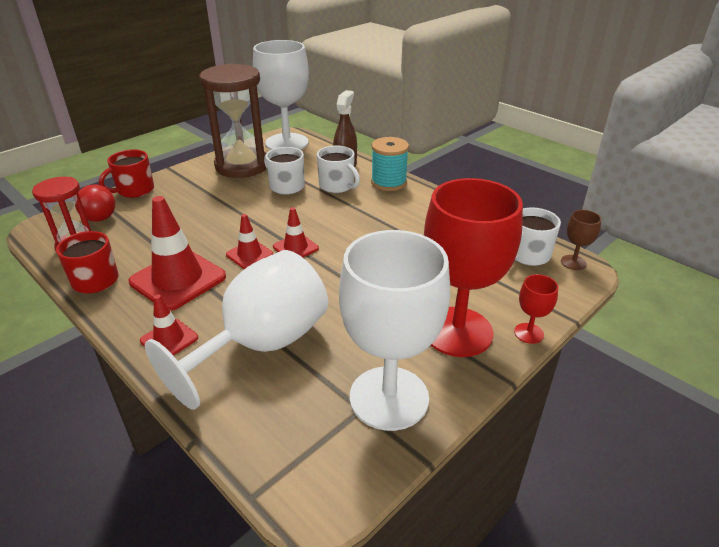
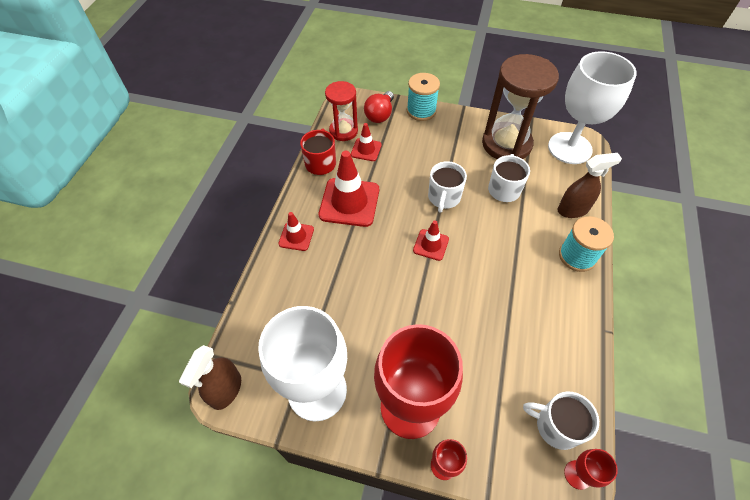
camera: 60 degrees right, 20 degrees up
(135, 190) = (421, 111): red mug -> turquoise spool
(249, 255) = (402, 223): red traffic cone -> red traffic cone (366, 150)
(261, 345) = (320, 288): white goblet -> none
(320, 495) = (226, 390): none -> brown spray bottle
(337, 186) = (536, 222): white mug -> white mug (444, 197)
(573, 262) = (578, 474): brown goblet -> red goblet

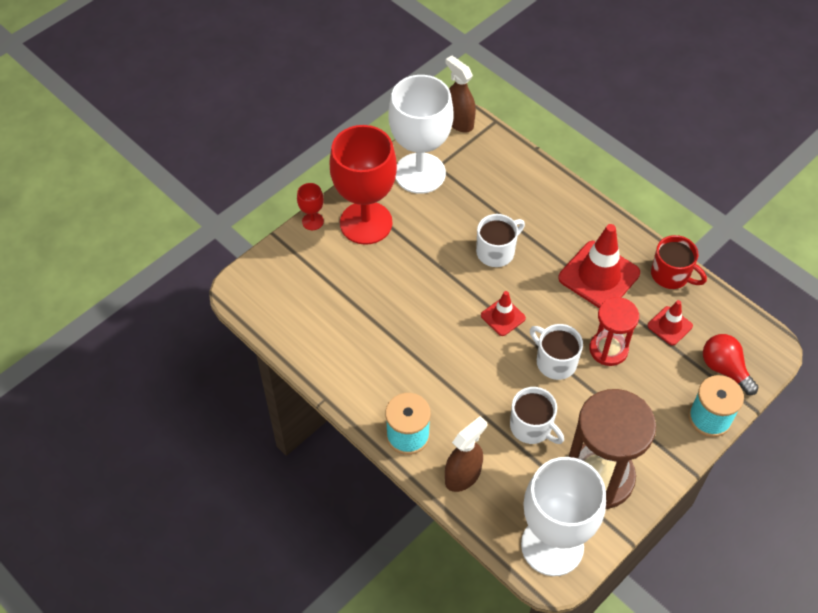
camera: 120 degrees right, 0 degrees up
(296, 236) = (580, 216): red traffic cone -> none
(343, 131) = (714, 318): red hourglass -> red hourglass (608, 349)
(556, 426) = (283, 306): white mug -> white mug (496, 252)
(573, 210) = (463, 476): brown spray bottle -> brown spray bottle turned 150 degrees counterclockwise
(578, 474) = (245, 297): red goblet -> none

